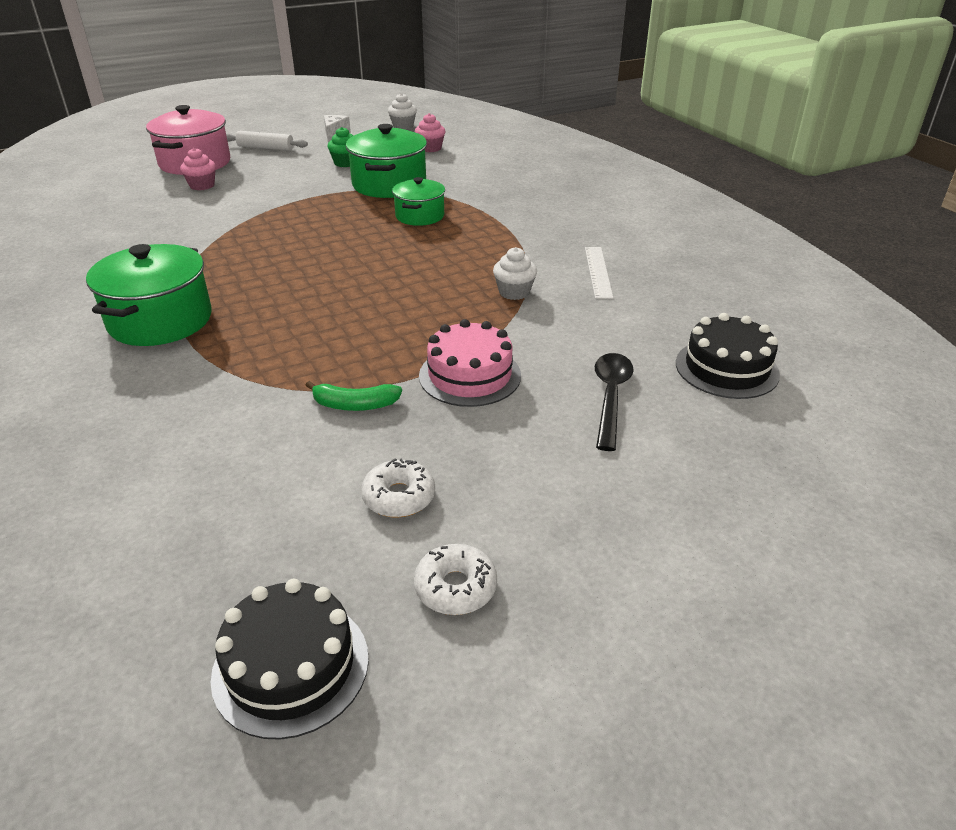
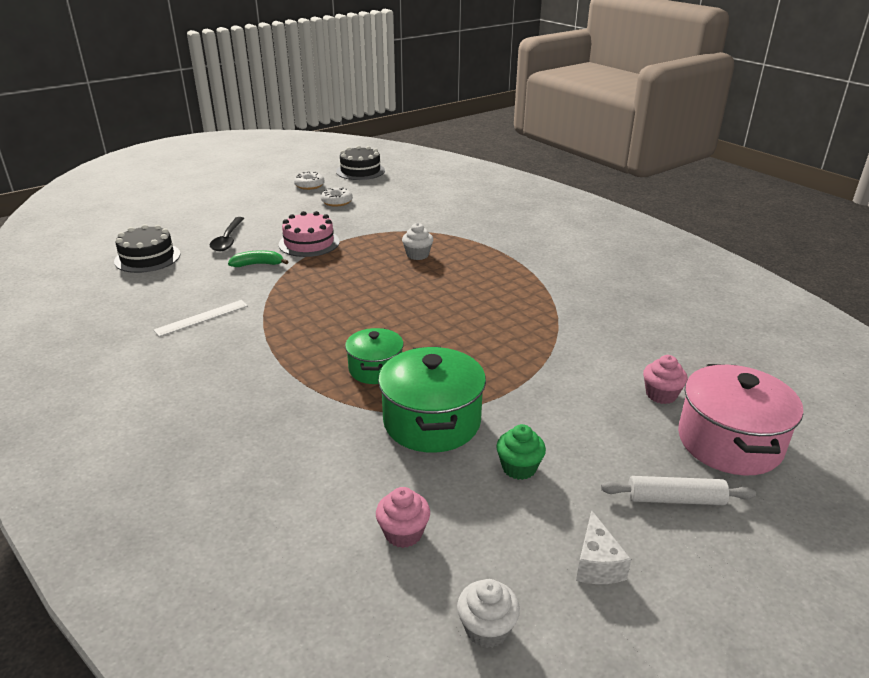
camera: 170 degrees right, 5 degrees down
(160, 321) = (522, 255): green pot -> none
(354, 405) = (370, 227): green banana -> green banana (258, 264)
(514, 292) = (278, 294): white cupcake -> white cupcake (417, 255)
(598, 272) = (202, 318): white ruler -> white ruler turned 60 degrees clockwise

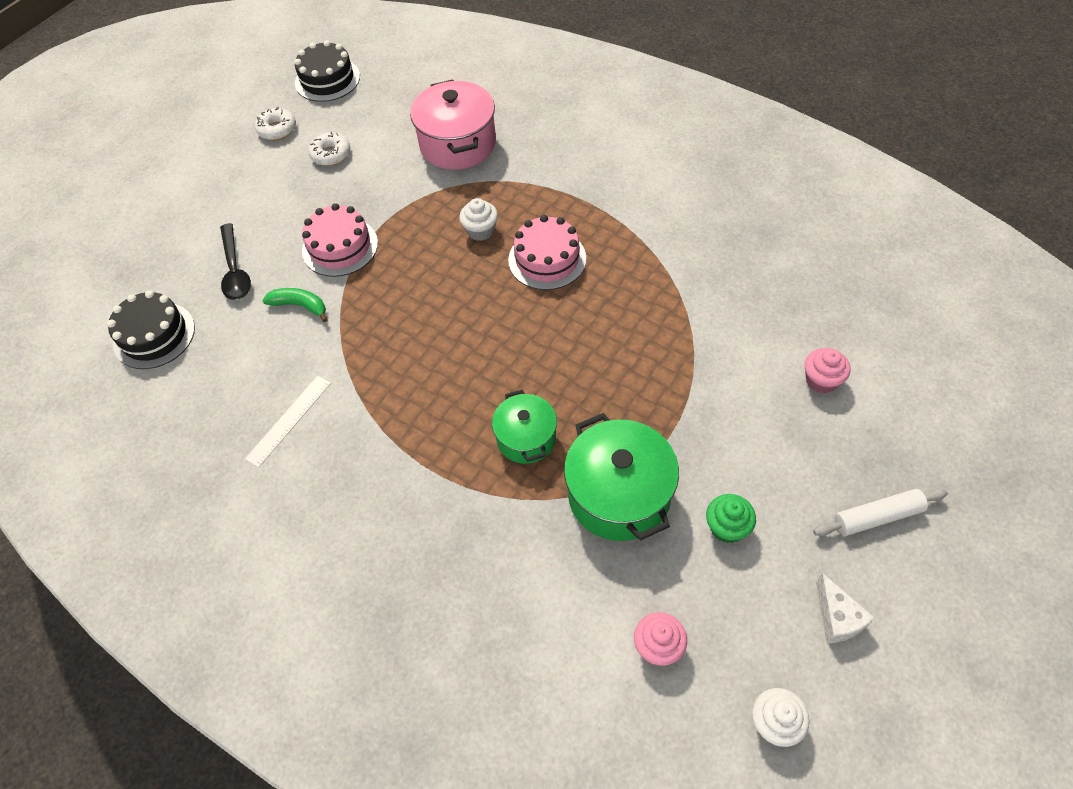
camera: 15 degrees left, 25 degrees up
(258, 264) = (300, 306): green banana -> green banana turned 45 degrees clockwise
(459, 278) = (547, 259): none -> pink cake
(729, 442) = (902, 426): pink pot -> pink pot (458, 144)

